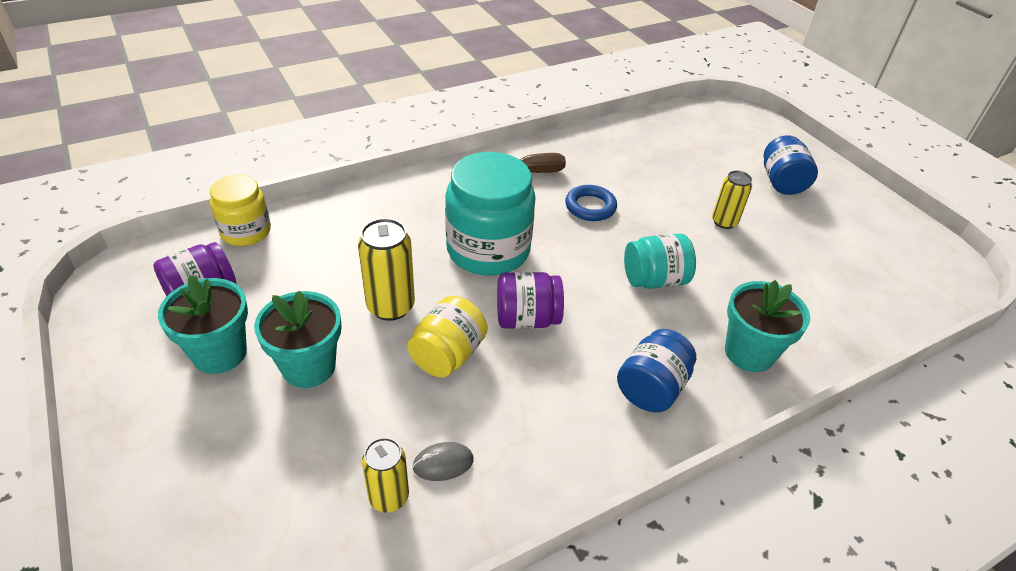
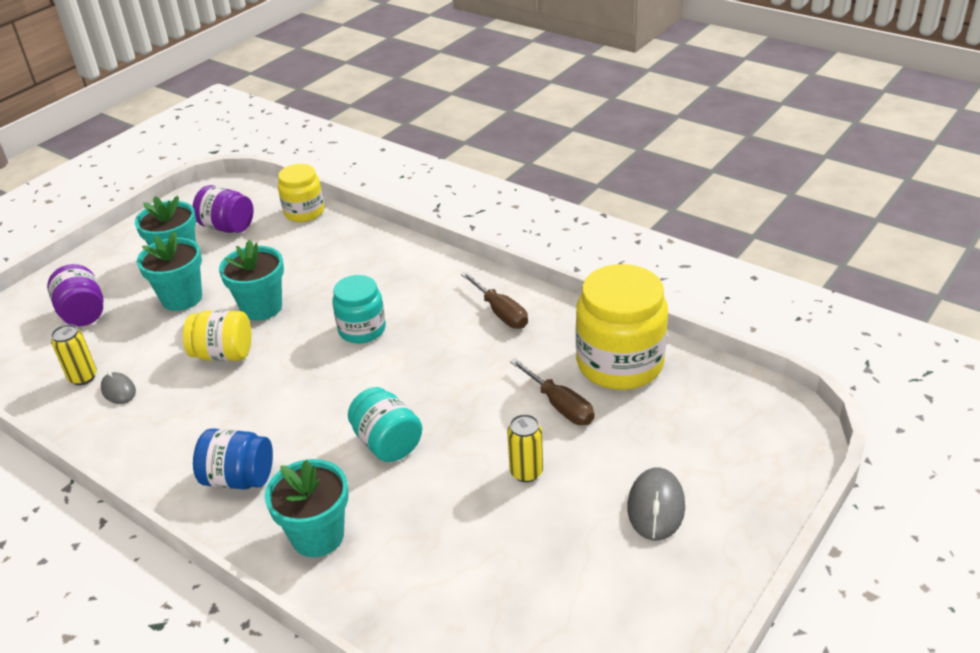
camera: 70 degrees right, 5 degrees down
(390, 306) = (261, 307): yellow can -> turquoise flower pot
(488, 250) = (362, 329): turquoise jar -> turquoise jar, size x0.59
(527, 319) = (286, 380): purple jar -> purple jar (83, 313)
(590, 207) = (474, 368): blue ring -> none
(632, 144) = (619, 363): none -> yellow jar
(660, 184) = (559, 405): none -> brown screwdriver
(781, 182) = (656, 507): blue jar -> grey mouse

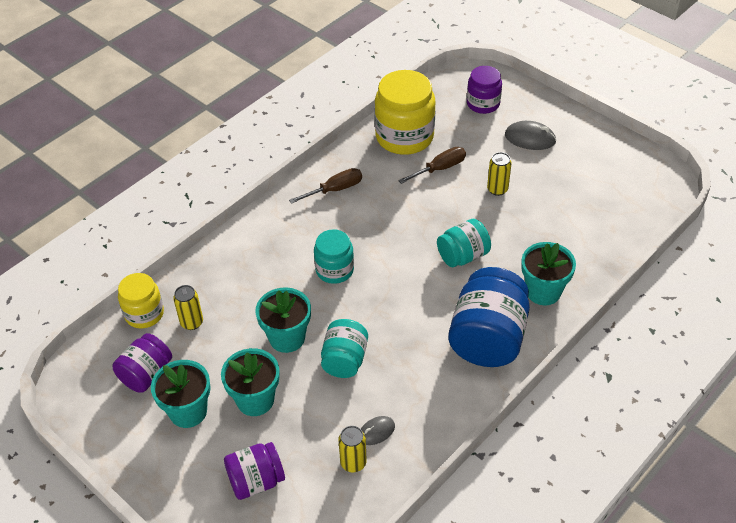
camera: 85 degrees left, 10 degrees up
(223, 354) = (344, 360): yellow jar -> turquoise jar
(239, 478) = (487, 338): blue jar -> blue jar, size x1.70
(290, 242) = (192, 322): none -> yellow can
(724, 443) = (483, 104): none -> purple jar

